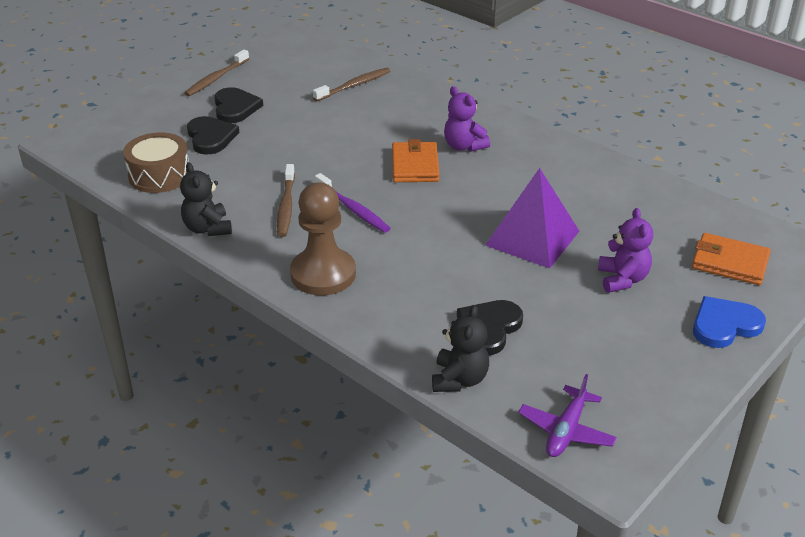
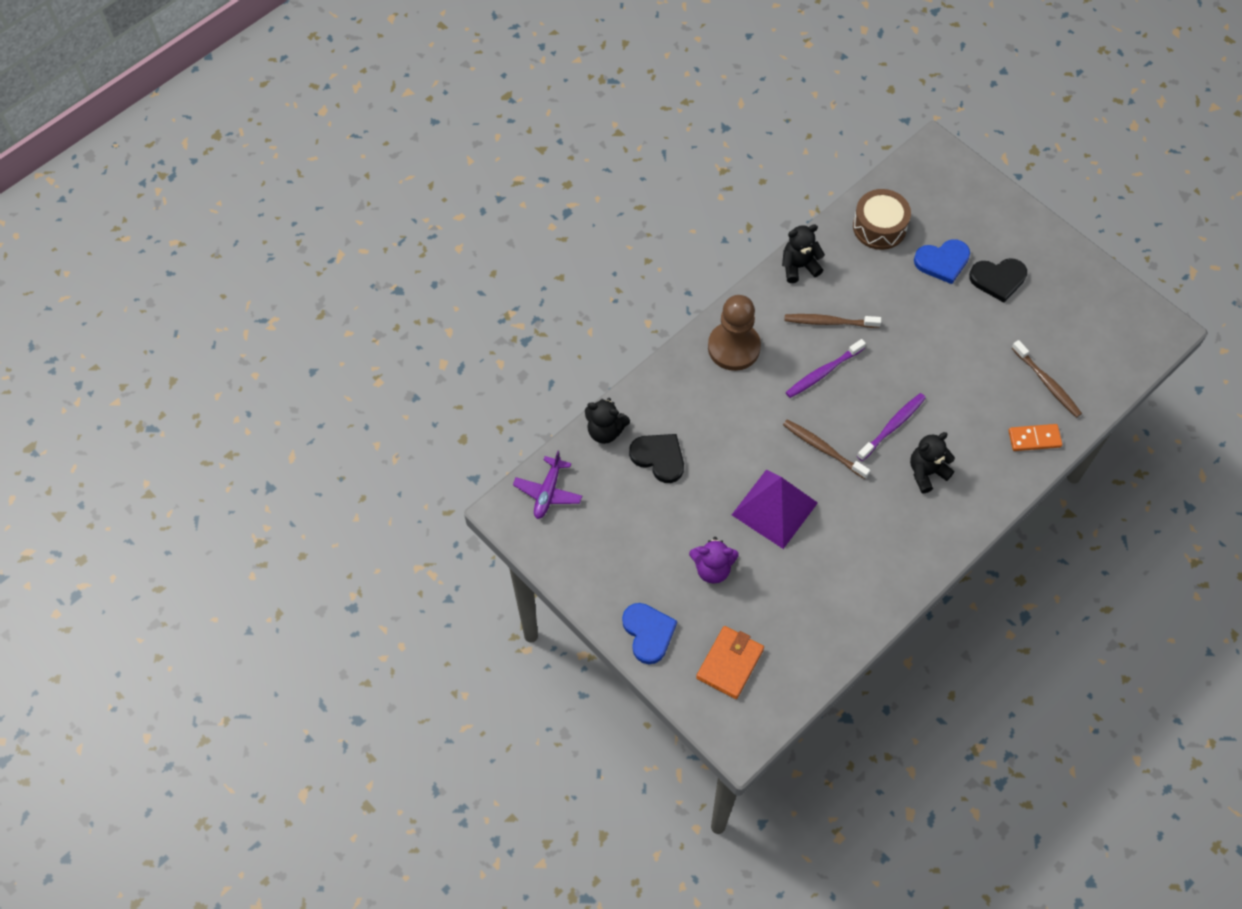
camera: 95 degrees right, 25 degrees up
(211, 137) = (942, 261): black heart -> blue heart
(216, 78) = (1057, 261): brown toothbrush -> brown toothbrush (823, 449)
(415, 92) = (1034, 439): none -> orange domino
(415, 166) = (892, 426): orange wallet -> purple toothbrush
(464, 146) = (926, 472): purple teddy bear -> black teddy bear
(566, 430) = (548, 492): purple plane -> purple plane turned 105 degrees counterclockwise

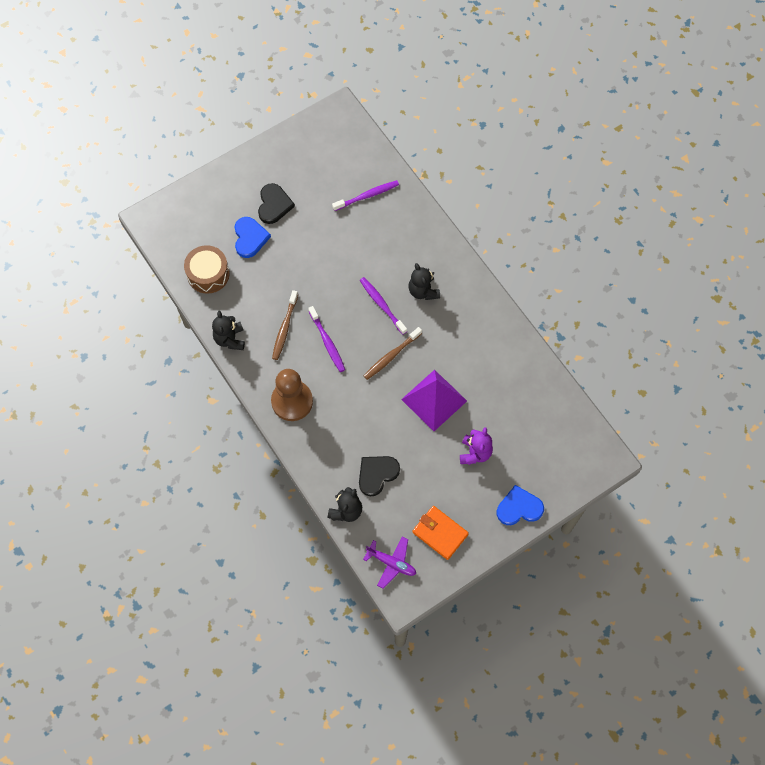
camera: 80 degrees left, 5 degrees up
(730, 663) = (550, 455): orange wallet -> orange wallet (440, 533)
(1034, 439) = (409, 215): orange domino -> none
(1047, 383) = (367, 196): brown toothbrush -> purple toothbrush

